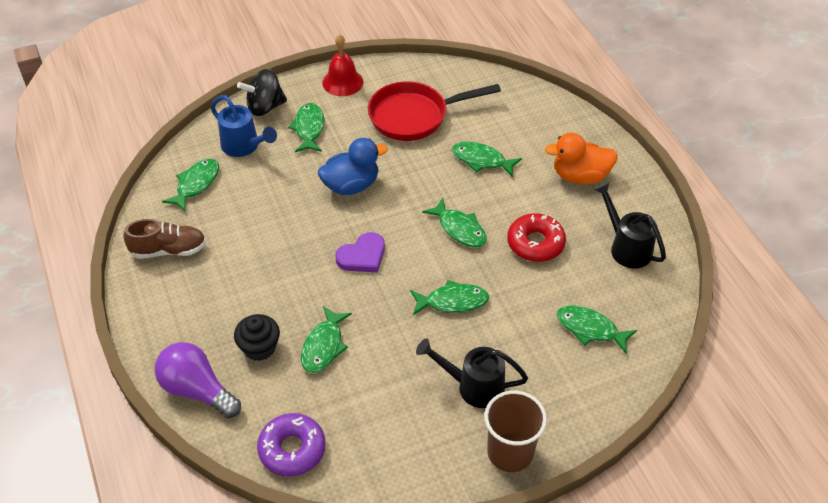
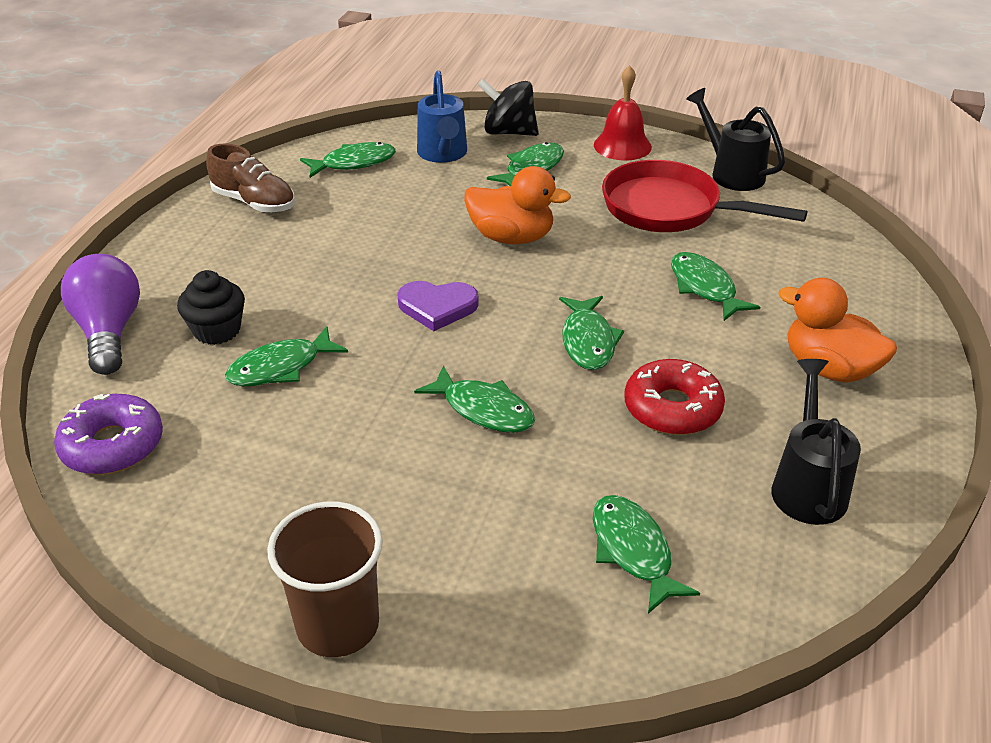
camera: 40 degrees right, 10 degrees down
(351, 185) = (511, 237): blue duck -> orange duck
(474, 386) = (391, 517): black watering can -> black watering can (732, 173)

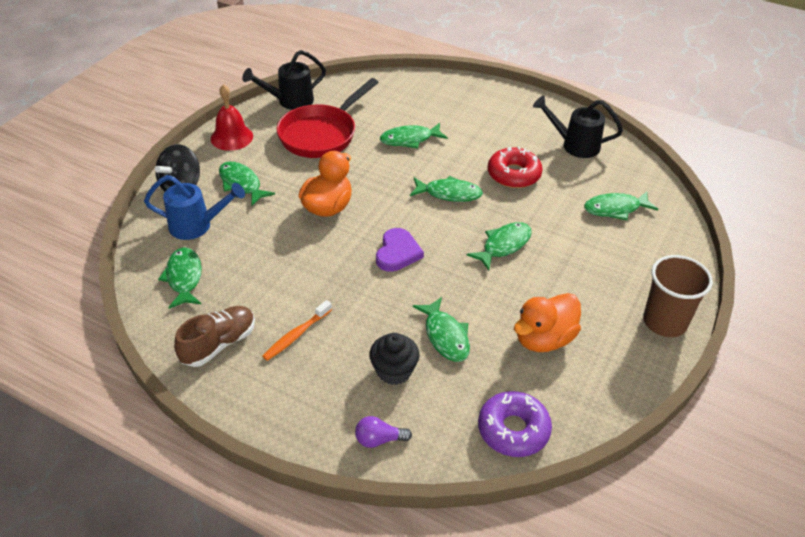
camera: 80 degrees left, 5 degrees up
(109, 332) = (379, 439): purple light bulb -> purple light bulb, size x0.51
(272, 249) = (296, 335): none -> orange toothbrush
(829, 368) = (491, 116): orange duck -> orange duck (544, 339)

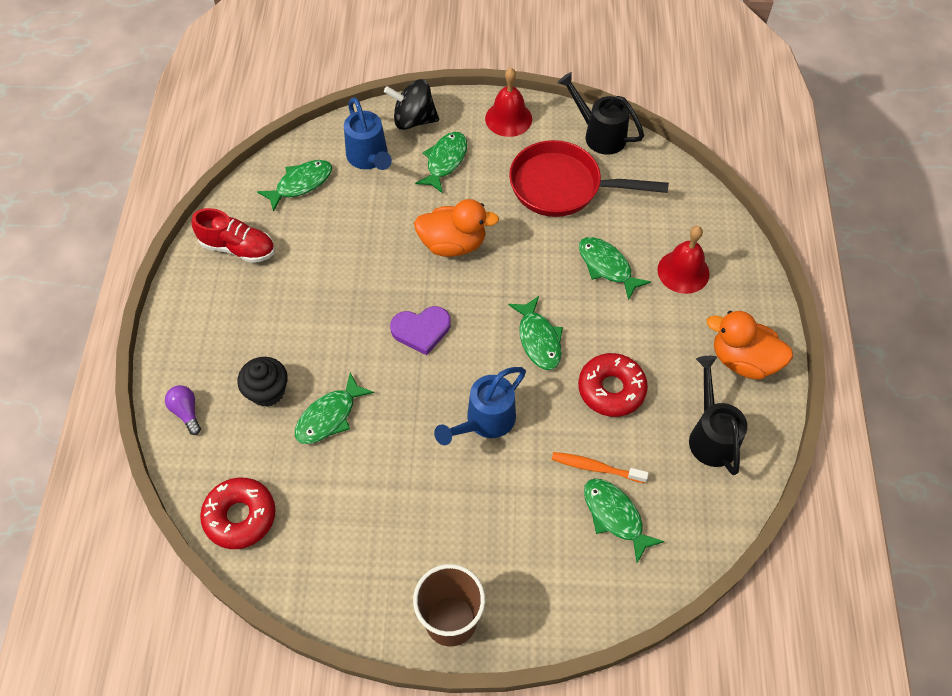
camera: 65 degrees right, 15 degrees up
(219, 344) = (238, 248): brown shoe -> red shoe
(296, 335) = (274, 298): orange toothbrush -> orange toothbrush (596, 467)
(439, 109) = (683, 271): none -> red bell
(503, 245) = (485, 421): green fish -> blue watering can
(513, 430) = (240, 516): purple donut -> red donut
(544, 339) = (367, 505): orange duck -> orange duck (743, 360)

